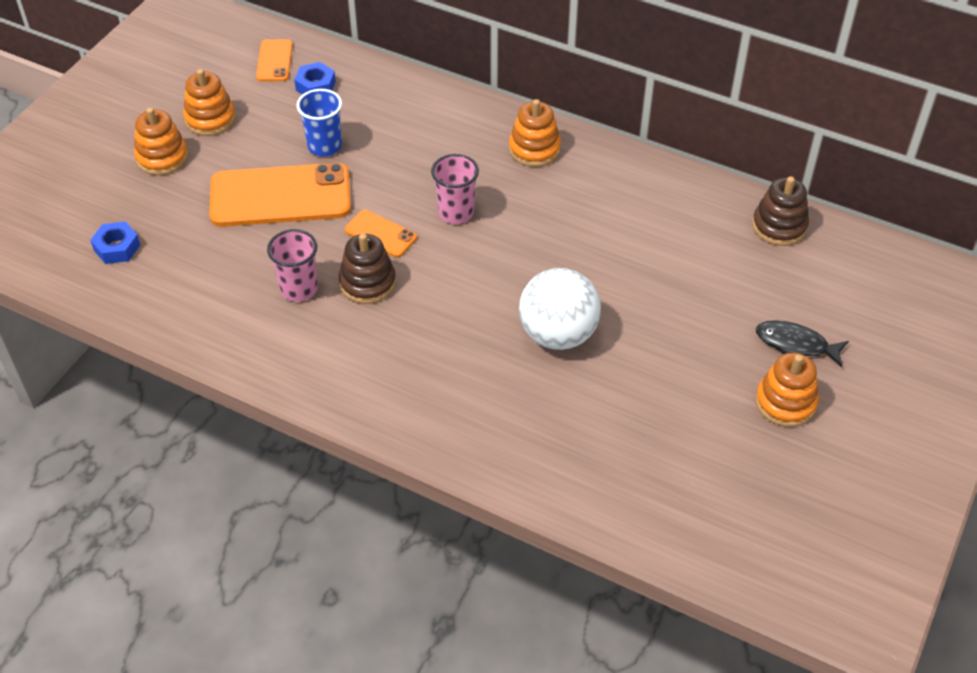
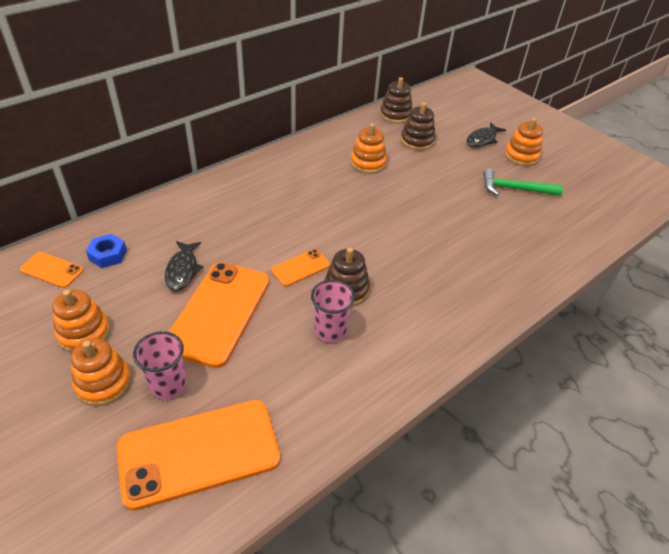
camera: 70 degrees left, 5 degrees down
(117, 248) = (199, 453): blue nut -> orange phone
(324, 146) = (183, 270): blue cup -> black fish
(456, 212) = (304, 225): pink cup -> pink cup (168, 385)
(534, 149) = (270, 173): orange stacking toy -> orange stacking toy (368, 163)
(558, 334) = (438, 216): white ball -> none
(685, 408) = (514, 189): none -> green hammer
(726, 268) = (417, 141): none -> brown stacking toy

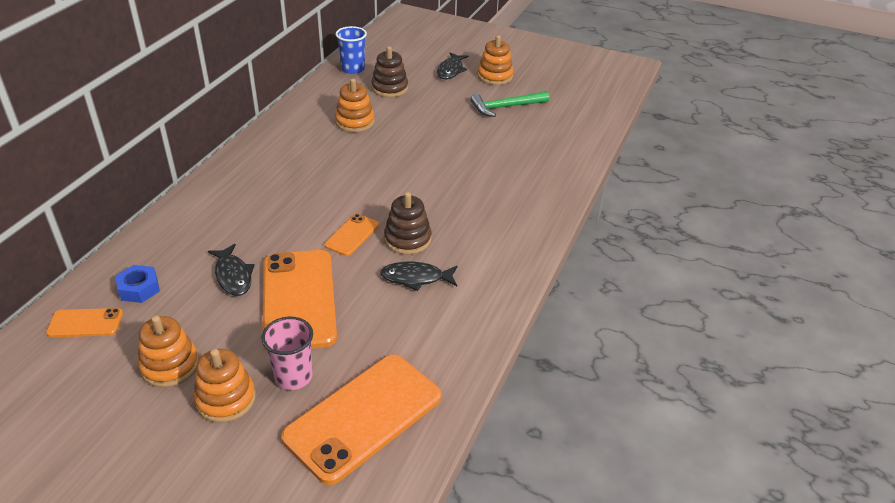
camera: 25 degrees left, 5 degrees down
(330, 331) = (416, 278): pink cup -> black fish
(395, 115) = (353, 69): brown stacking toy -> blue cup

